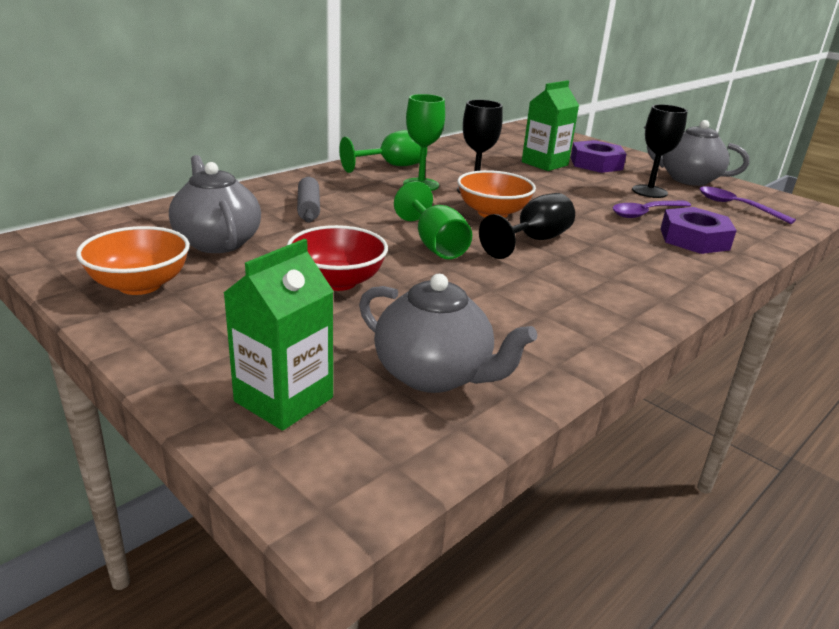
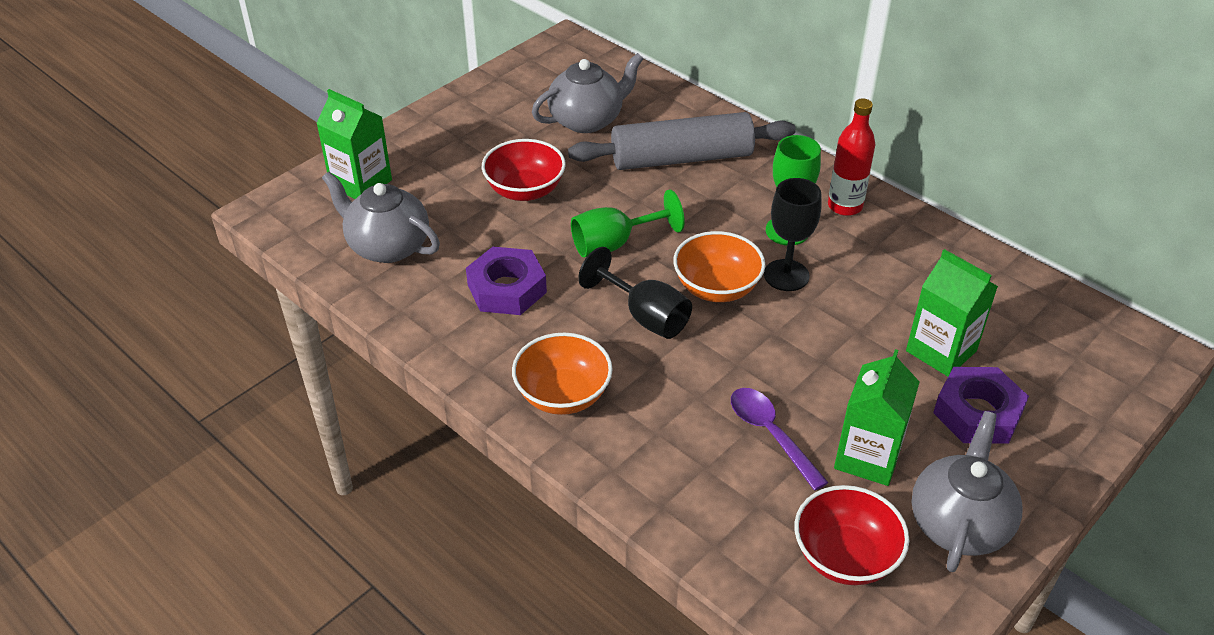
camera: 90 degrees right, 15 degrees up
(140, 285) = (504, 100): orange bowl -> orange bowl (563, 395)
(308, 208) = (681, 158): grey rolling pin -> grey rolling pin, size x1.99
(392, 166) = (845, 206): green goblet -> red bottle
(434, 375) = (387, 246): grey teapot -> grey teapot turned 90 degrees clockwise
(649, 191) = (867, 457): black goblet -> green carton
(694, 239) = (693, 468): purple nut -> purple nut (507, 288)
(736, 206) = (845, 557): purple spoon -> red bowl

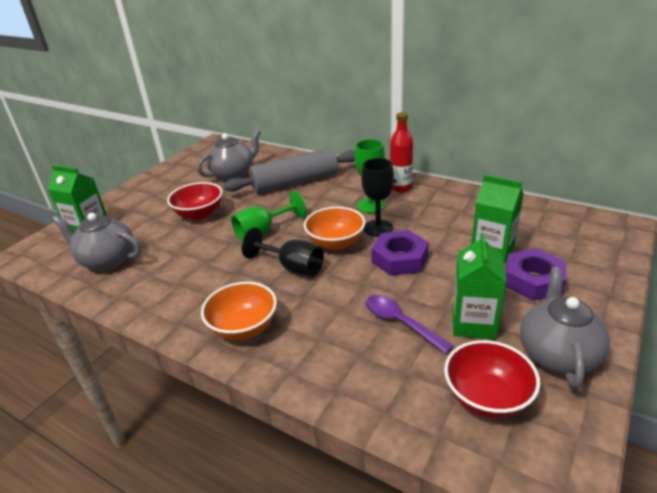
camera: 10 degrees left, 10 degrees down
(507, 288) = (193, 269): purple nut -> purple nut (399, 259)

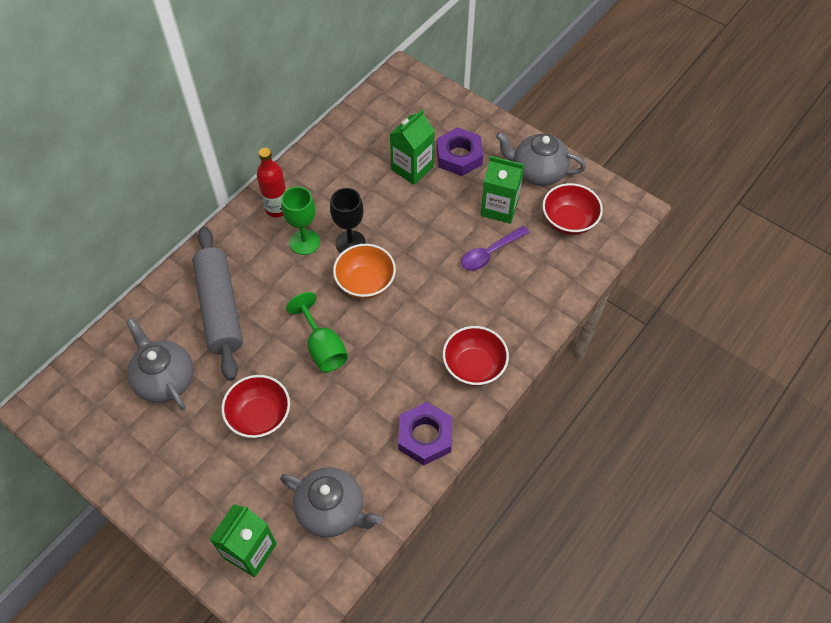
camera: 85 degrees left, 25 degrees up
(107, 260) = (332, 510): grey teapot -> grey teapot turned 90 degrees counterclockwise
(243, 327) = (474, 366): orange bowl -> red bowl
(292, 267) = (396, 323): black goblet -> none
(399, 259) = (406, 236): purple nut -> purple nut (425, 436)

